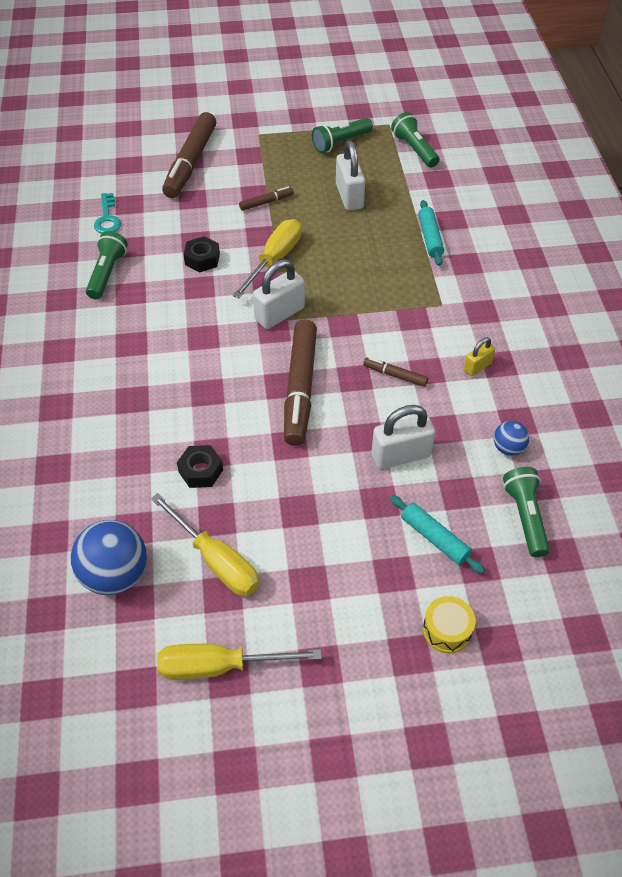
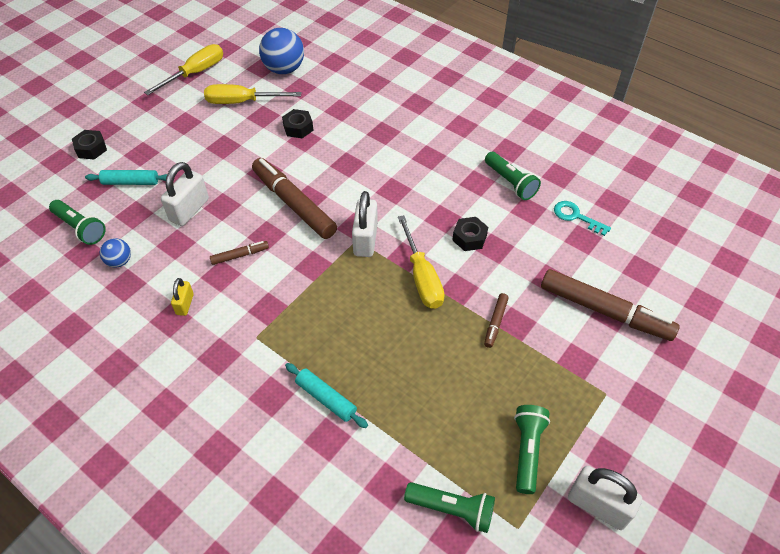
camera: 135 degrees right, 0 degrees up
(190, 163) = (604, 311): brown marker -> brown marker turned 150 degrees clockwise
(349, 196) = (441, 387): white padlock -> white padlock (598, 506)
(447, 630) = (91, 149): yellow drum -> black nut

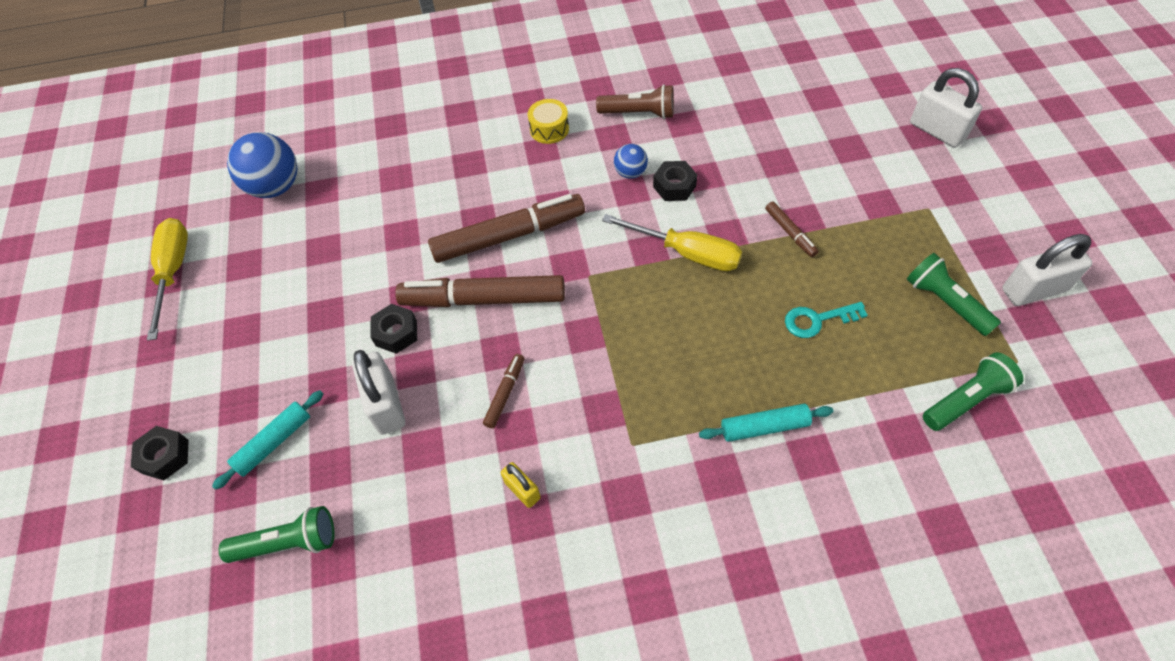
camera: 45 degrees left, 5 degrees up
(119, 261) = (389, 526): blue ball -> blue ball (630, 173)
(242, 102) = (278, 255): yellow screwdriver -> none
(298, 128) = (379, 229): black nut -> black nut (396, 333)
(365, 240) = (596, 268): white padlock -> white padlock (937, 131)
(448, 149) = (549, 129): none -> yellow drum
(510, 182) = (639, 113): green flashlight -> brown flashlight
(576, 217) = (724, 97): turquoise key -> turquoise key (817, 320)
(604, 311) = (844, 150): brown marker -> brown marker (509, 236)

